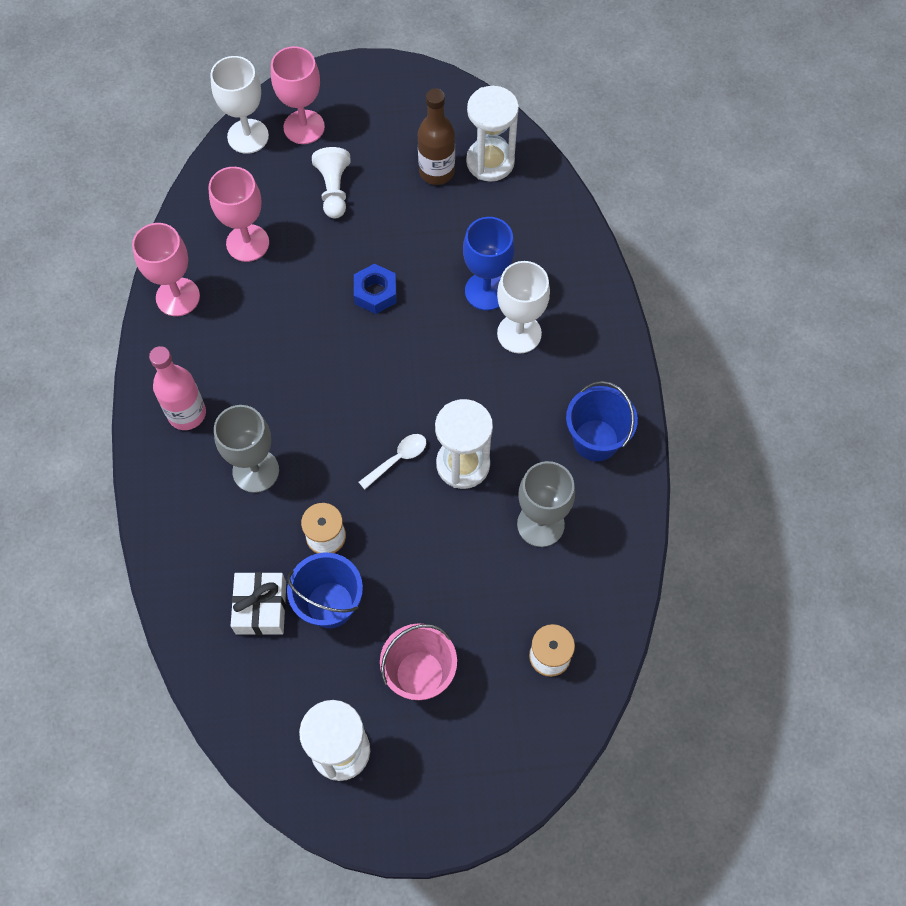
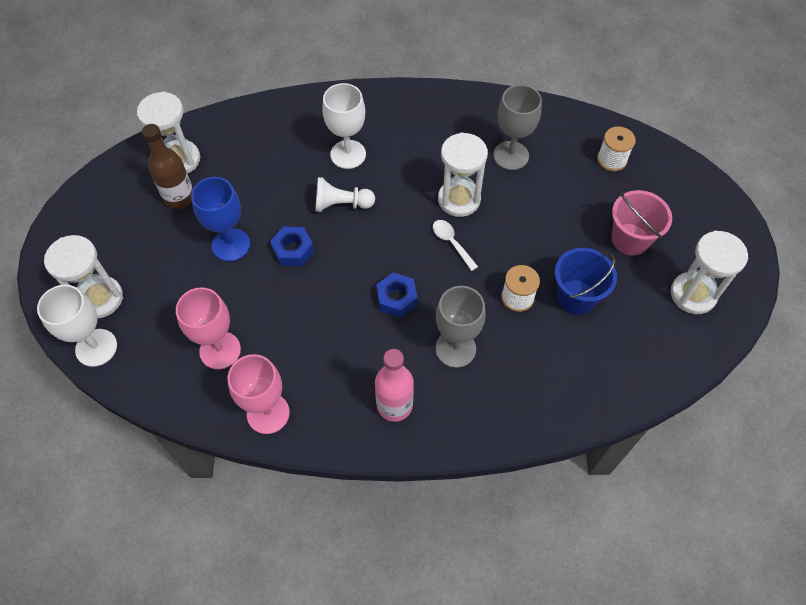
camera: 85 degrees left, 5 degrees down
(261, 608) = (580, 347): white gift -> none
(304, 127) = (100, 298): pink goblet -> white hourglass
(318, 405) = (396, 298): none -> blue nut
(334, 190) = (178, 277): white pawn -> white pawn (341, 204)
(486, 291) = (305, 172): blue goblet -> blue goblet (231, 245)
(596, 440) = (444, 117): blue bucket -> none

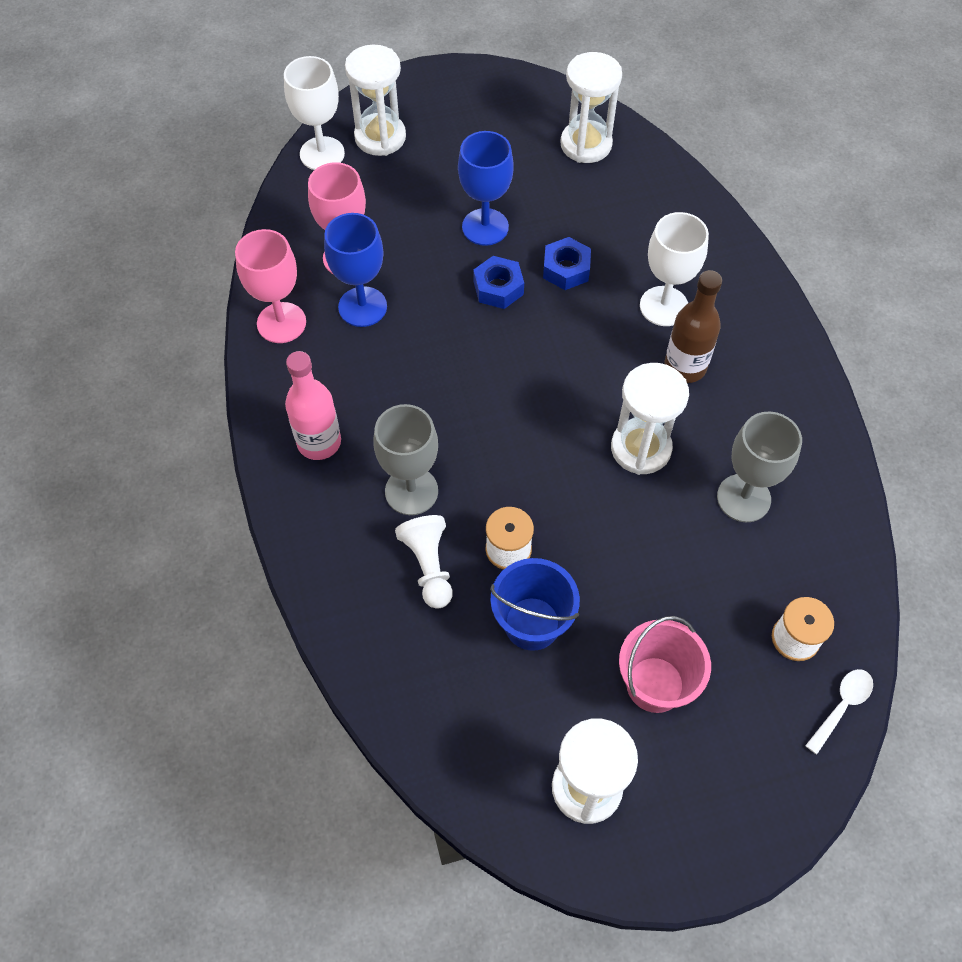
camera: 75 degrees right, 0 degrees up
(179, 198) = (532, 161): brown bottle -> brown bottle (685, 367)
(275, 348) = (362, 307): none -> blue goblet
(341, 204) = (583, 319): white pawn -> white pawn (429, 566)
(396, 298) = (464, 411): blue nut -> blue nut (566, 269)
(451, 243) = (567, 454): white spoon -> white spoon (841, 706)

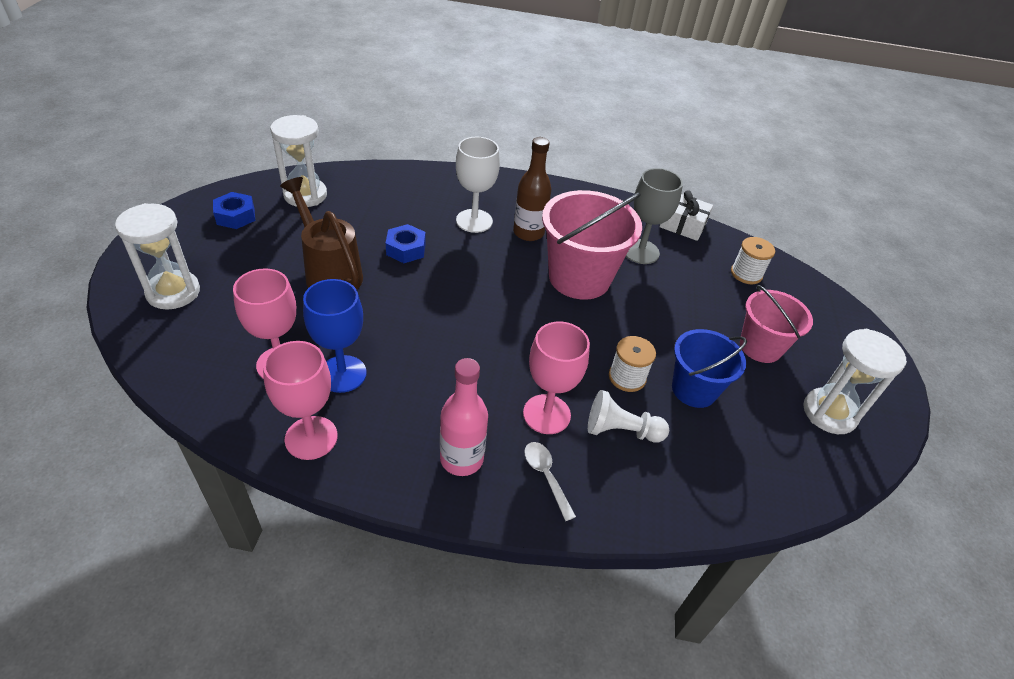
camera: 70 degrees left, 15 degrees down
(322, 154) = (147, 335): white goblet -> none
(411, 491) = (546, 414): grey goblet -> pink goblet
(485, 227) = (329, 272): blue goblet -> brown watering can
(498, 288) = (393, 288): blue nut -> blue nut (236, 216)
(641, 448) = (579, 278): white hourglass -> pink bucket
(841, 706) = (795, 276): white spoon -> white spoon (546, 476)
(845, 532) = (683, 225): none -> white gift

